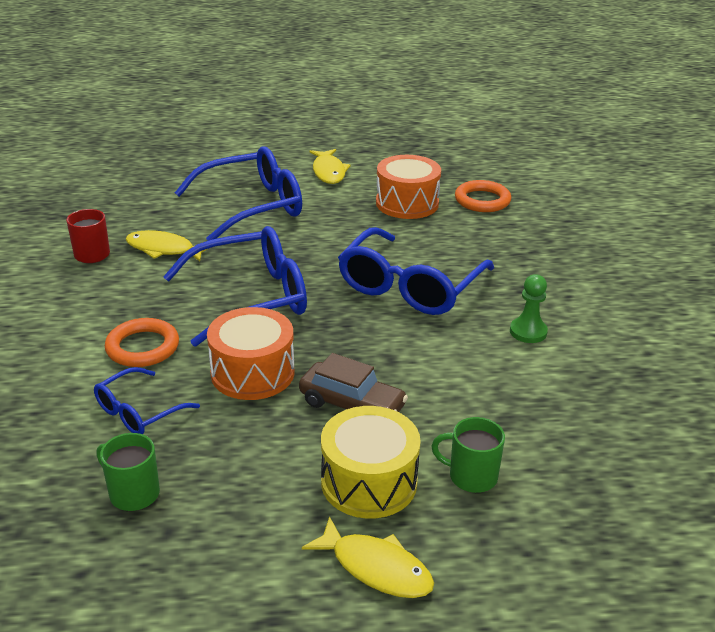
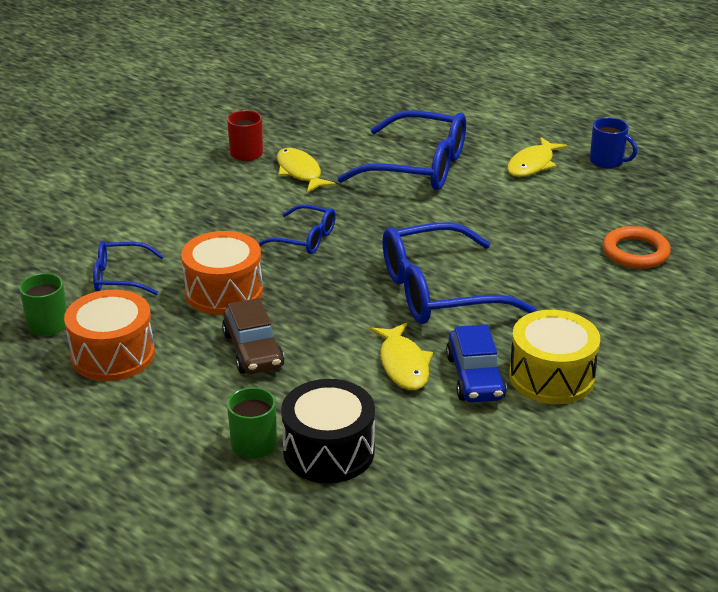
camera: 45 degrees right, 0 degrees up
(142, 347) = (183, 236): orange ring -> none
(251, 298) = (305, 239): blue glasses -> blue glasses, size x0.53
(369, 482) = (183, 404): yellow drum -> yellow drum (551, 377)
(372, 151) = (607, 162): none -> blue mug
(376, 568) = (107, 453): yellow fish -> yellow fish (403, 364)
(407, 203) = (557, 223): orange drum -> orange drum (113, 355)
(528, 332) = (475, 377): green pawn -> blue car
(529, 444) = (328, 451): none -> black drum

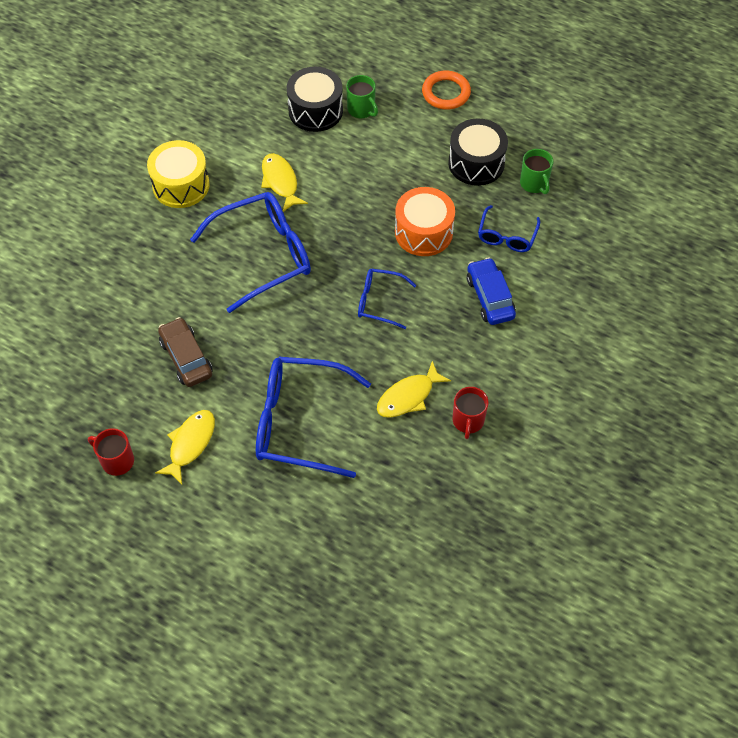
camera: 170 degrees right, 25 degrees up
(113, 355) = (476, 163): orange drum -> black drum
(120, 277) = (507, 236): blue glasses -> blue glasses turned 120 degrees clockwise
(253, 350) = (384, 180): brown car -> brown car (186, 358)
(300, 172) = (408, 396): yellow fish -> yellow fish turned 90 degrees clockwise
(475, 377) = (231, 177): blue car -> blue car (490, 297)
(607, 162) = (117, 460): blue mug -> red mug
(635, 252) = (107, 324): orange ring -> orange ring (446, 93)

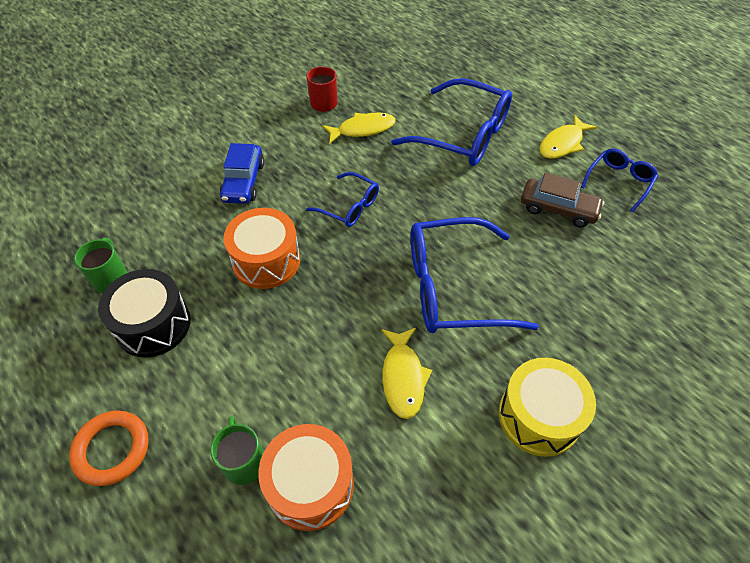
camera: 160 degrees left, 5 degrees down
(117, 460) = (630, 148): red mug -> none
(186, 358) = (558, 209): brown car -> brown car turned 60 degrees counterclockwise
(315, 110) = (310, 485): black drum -> orange drum
(507, 236) = (185, 231): blue glasses -> blue glasses (619, 182)

